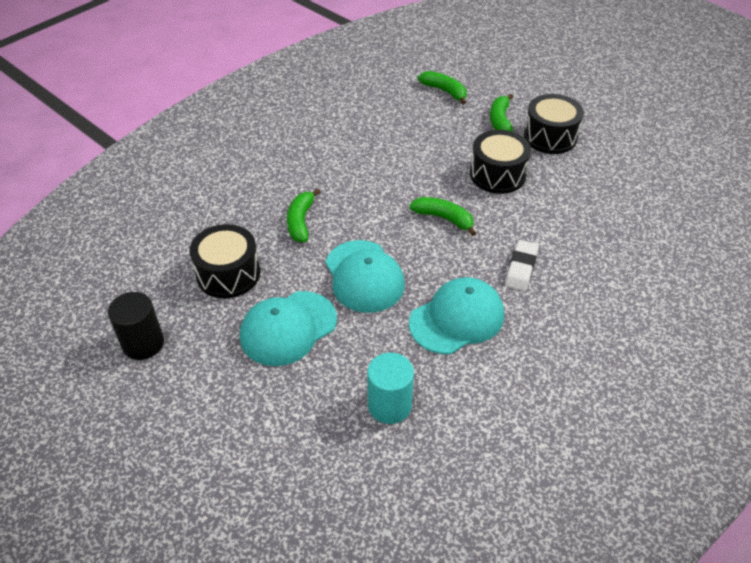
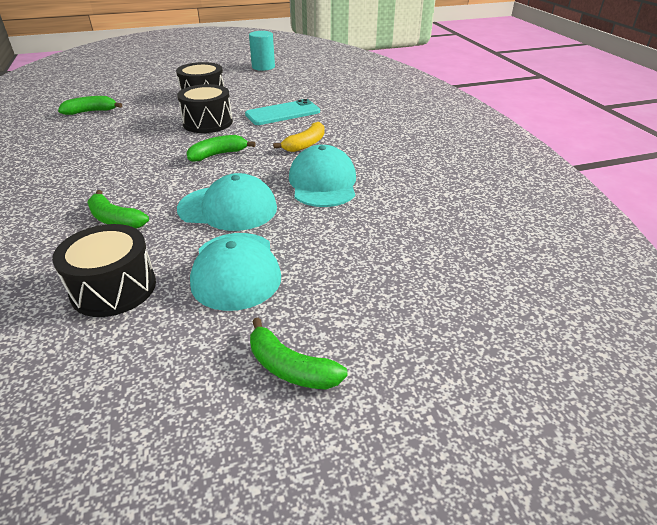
camera: 60 degrees left, 10 degrees down
(143, 343) = (124, 397): black cylinder -> none
(389, 405) = (379, 242): turquoise cylinder -> turquoise cylinder (263, 67)
(500, 121) = (159, 105): green banana -> green banana (290, 368)
(521, 268) = (305, 144): white eraser -> yellow banana
(574, 215) = (283, 113): none -> turquoise phone

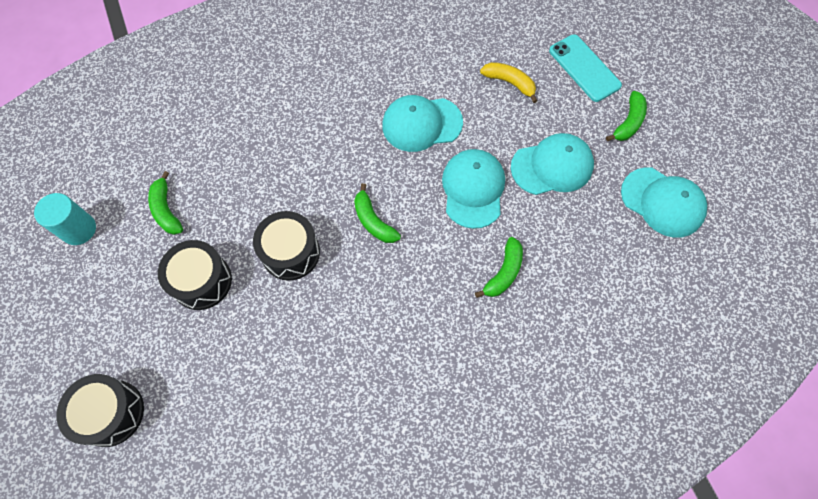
camera: 95 degrees left, 30 degrees up
(91, 111) = (255, 412): green banana -> green banana (166, 210)
(114, 288) = (586, 238): black drum -> black drum (111, 413)
(120, 386) = (662, 202): none -> turquoise cap
(283, 113) = (261, 177): turquoise phone -> turquoise phone (584, 68)
(305, 144) = (344, 145): yellow banana -> yellow banana (509, 83)

